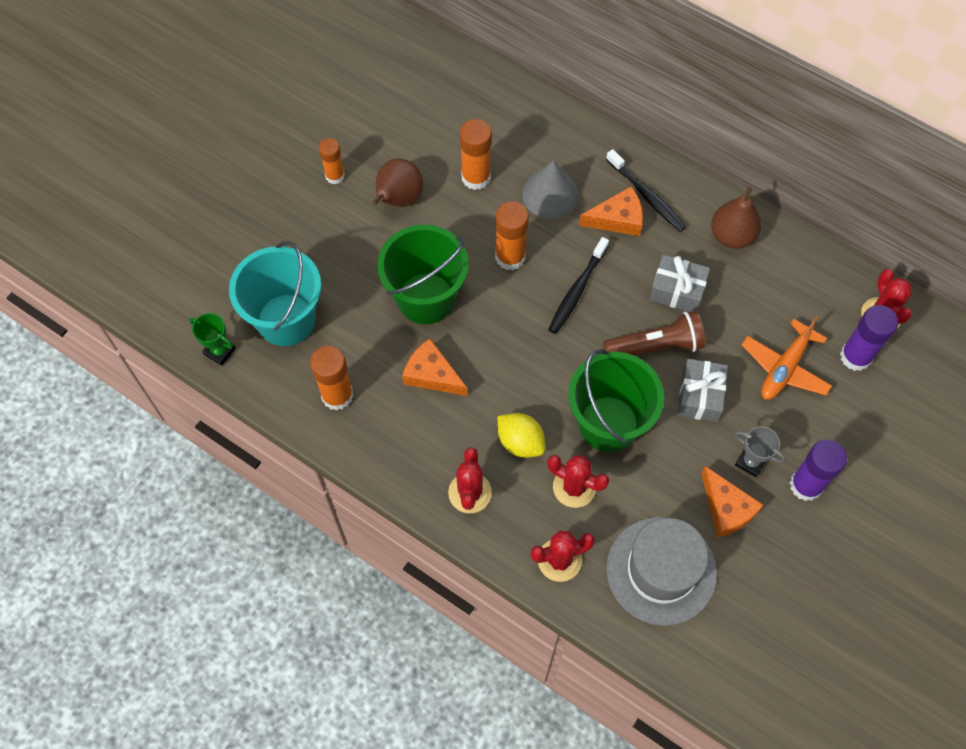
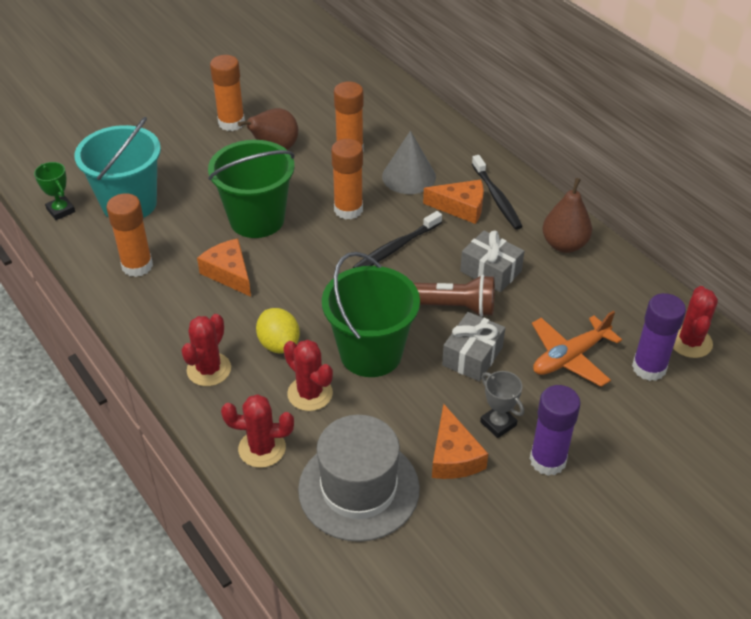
camera: 20 degrees right, 20 degrees down
(335, 176) = (231, 123): orange glue stick -> orange glue stick, size x1.52

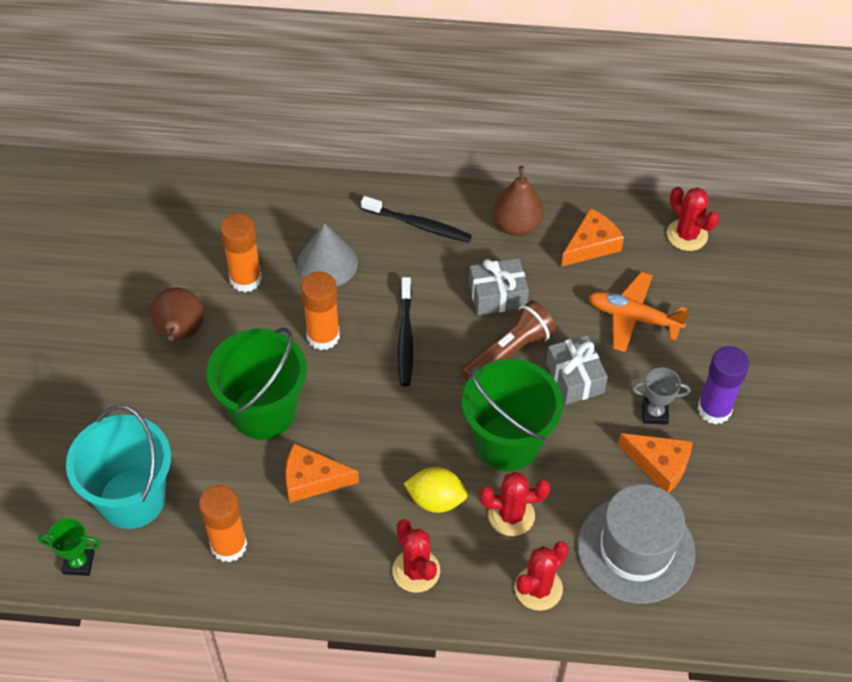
camera: 50 degrees left, 10 degrees up
(231, 123) = (101, 339): orange glue stick -> none
(461, 207) = (404, 257): orange cheese -> orange cheese (591, 245)
(570, 357) = (633, 317): orange plane -> orange plane turned 105 degrees clockwise
(649, 368) = (687, 279): purple glue stick -> none

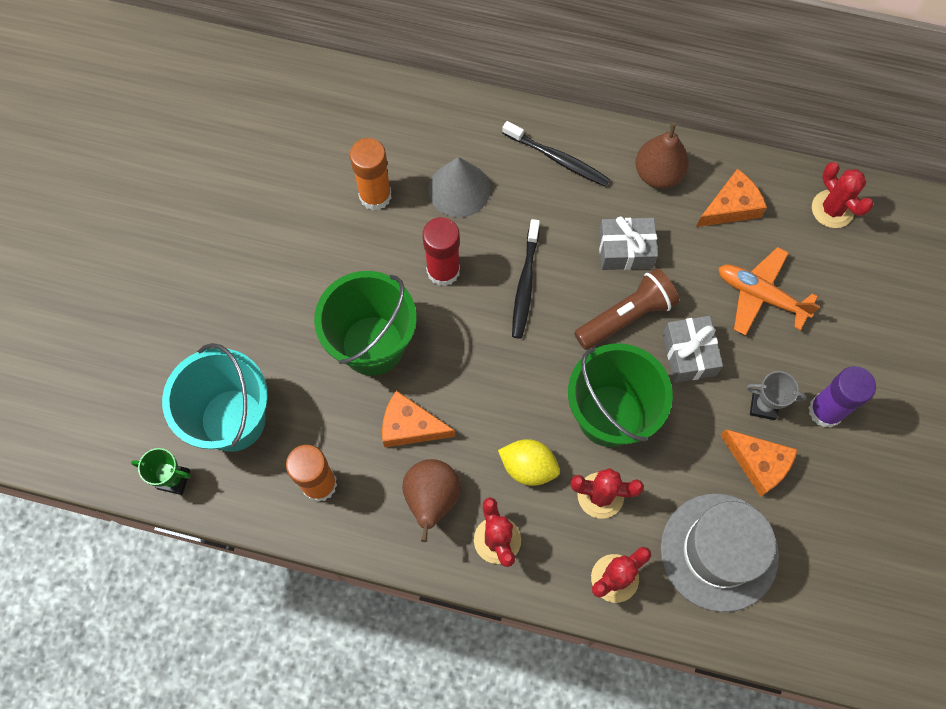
camera: 10 degrees right, 15 degrees up
(180, 333) = (303, 246): brown pear -> brown pear (432, 499)
(323, 336) = (443, 271): orange glue stick -> red glue stick

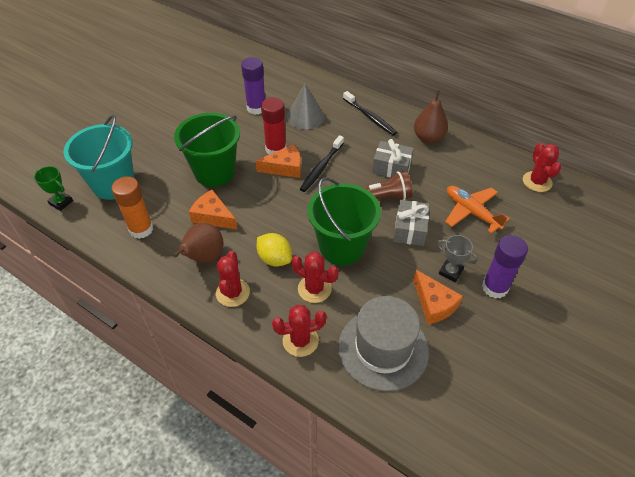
camera: 20 degrees right, 20 degrees down
(375, 196) = (256, 108): orange glue stick -> purple glue stick
(731, 206) = (469, 164): orange cheese -> orange cheese (285, 168)

